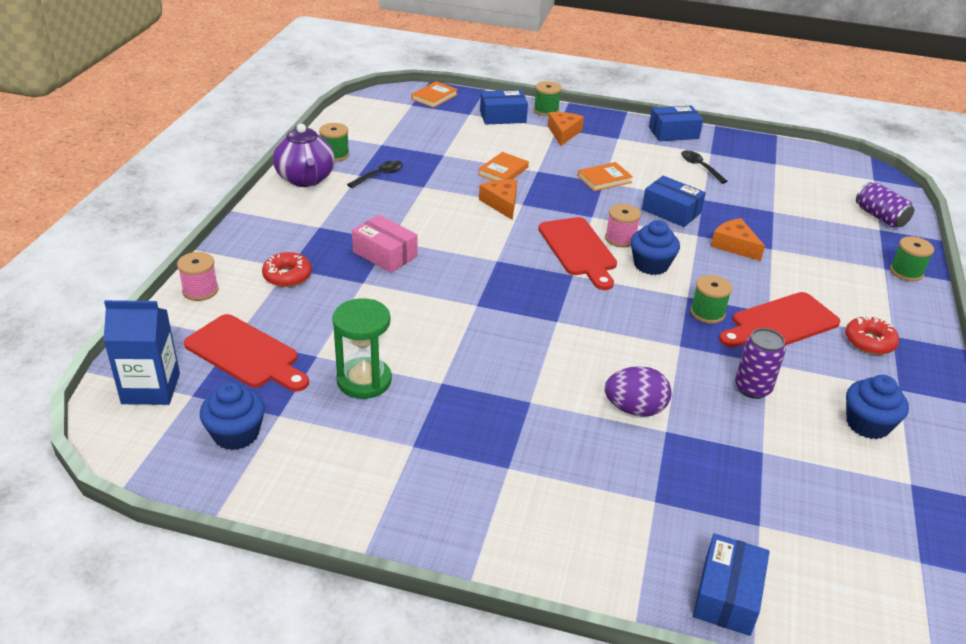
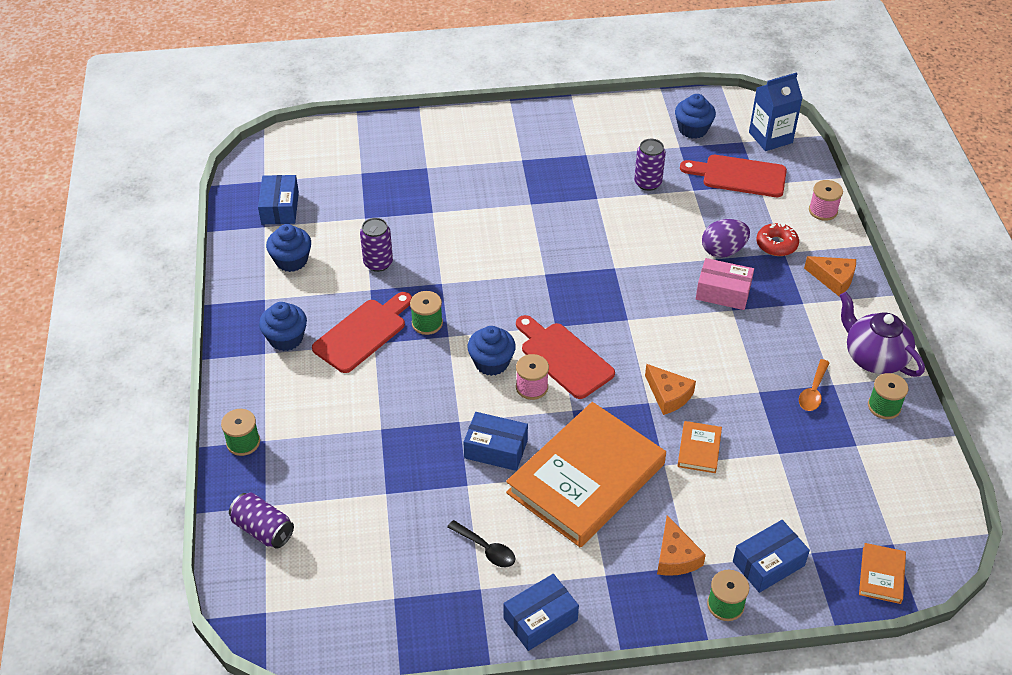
camera: 160 degrees right, 10 degrees up
(364, 380) = (647, 183): green hourglass -> purple can
(379, 175) = (813, 391): black spoon -> orange spoon
(604, 179) = (586, 478): orange book -> orange book, size x2.49
(634, 409) = (458, 220): purple egg -> purple egg (723, 251)
(727, 595) = (374, 133): blue box -> blue box (280, 208)
(734, 245) = (419, 419): orange cheese -> orange cheese (833, 279)
(869, 342) = (286, 338): red donut -> blue cupcake

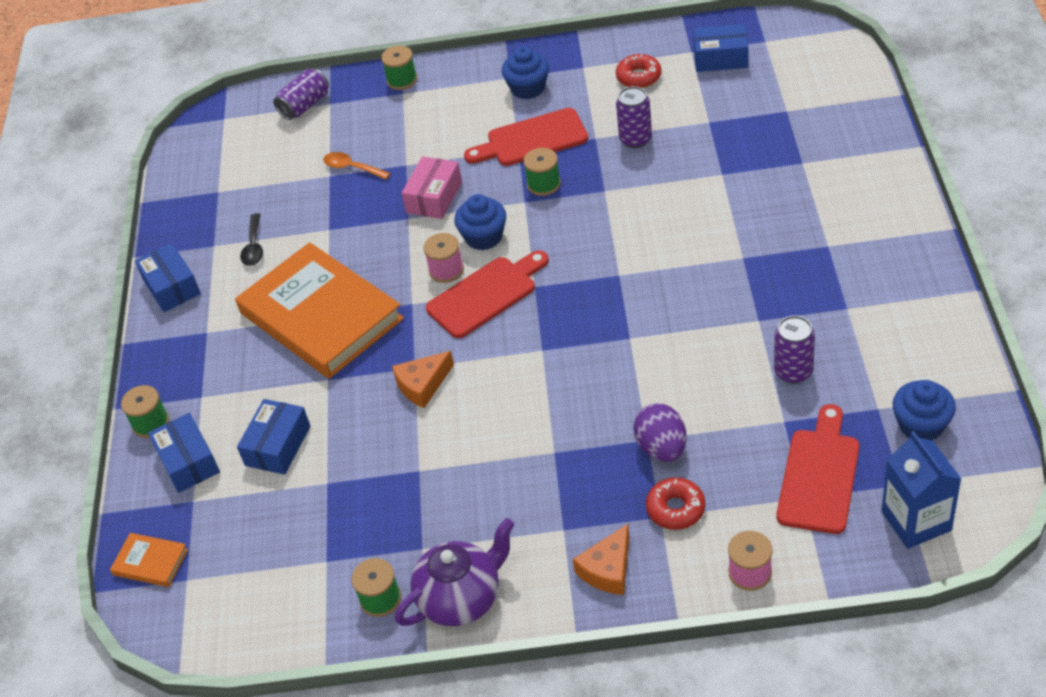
camera: 100 degrees right, 0 degrees up
(291, 260) = (639, 77): blue cupcake -> red donut
(363, 333) = (532, 139): red cutting board -> red cutting board turned 120 degrees clockwise
(486, 549) = (254, 246): black spoon -> black spoon turned 45 degrees counterclockwise
(496, 449) = (368, 247): blue box -> blue box (278, 446)
(675, 556) = (214, 385): orange cheese -> none
(699, 449) = (343, 410): orange book -> none
(723, 292) = (584, 444): pink box -> pink box (434, 197)
(813, 391) = (412, 525): orange spoon -> orange spoon (352, 168)

